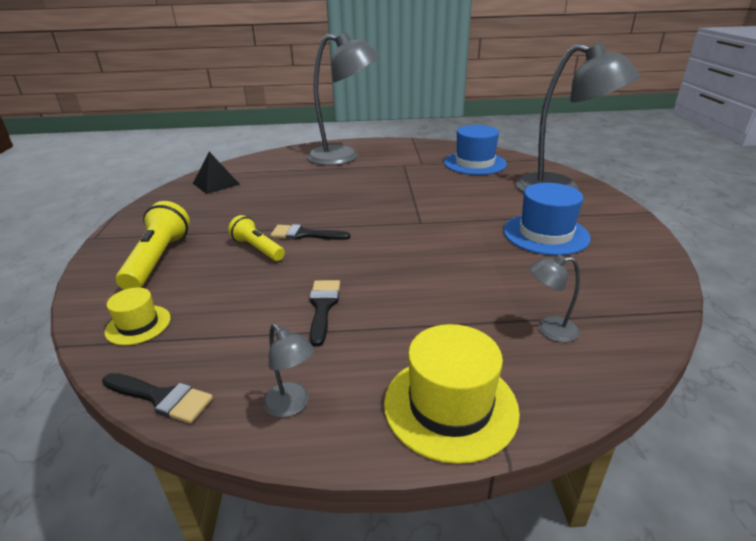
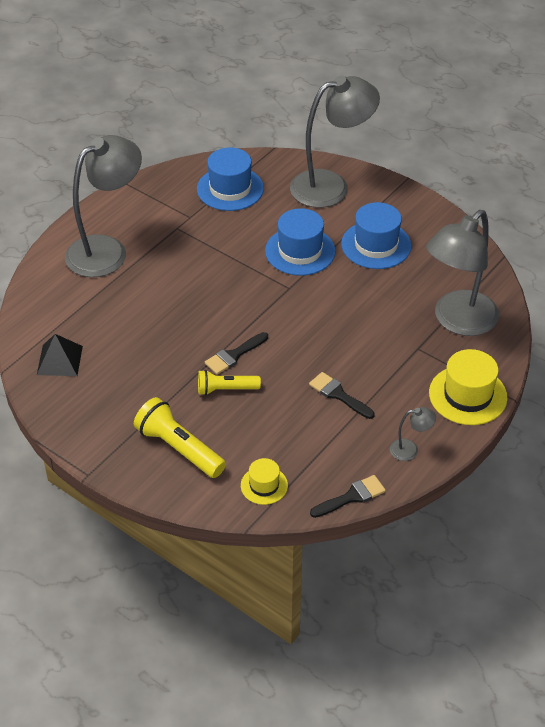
camera: 50 degrees left, 15 degrees up
(468, 209) = (300, 251): none -> blue hat
(549, 329) = (457, 321): grey lamp -> grey lamp, size x2.48

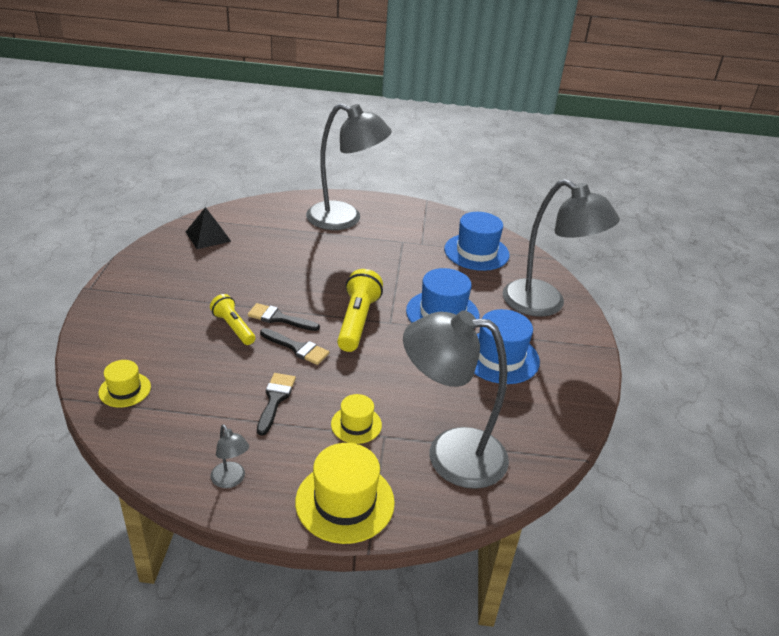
camera: 55 degrees right, 10 degrees down
(179, 448) = (145, 325): yellow flashlight -> yellow flashlight (357, 321)
(351, 497) = (138, 456): black brush -> black brush (297, 348)
(396, 358) = (356, 424): none -> yellow hat

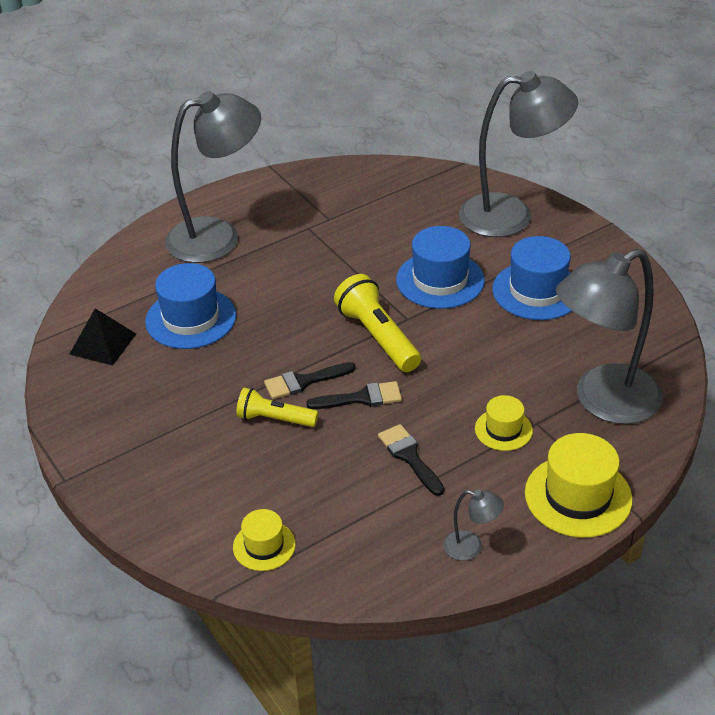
camera: 35 degrees left, 5 degrees up
(476, 252) = (390, 197): blue hat -> blue hat (191, 318)

